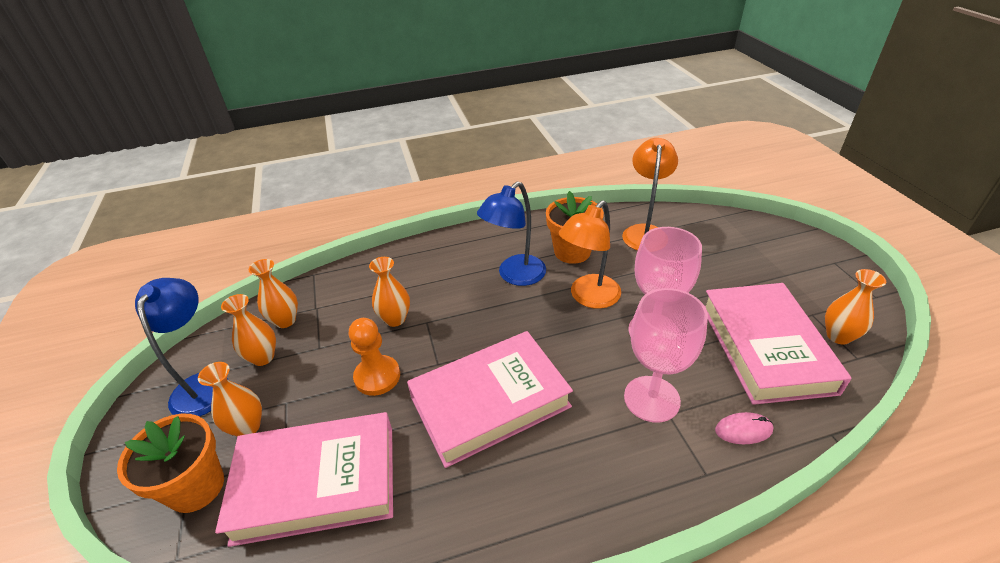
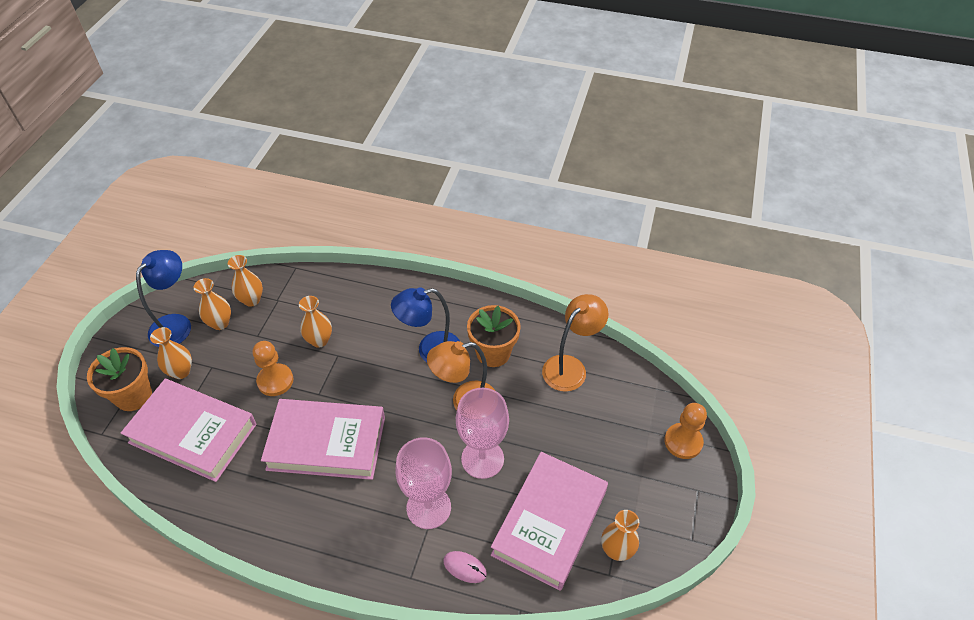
camera: 30 degrees right, 10 degrees up
(784, 238) = (683, 442): none -> orange pawn

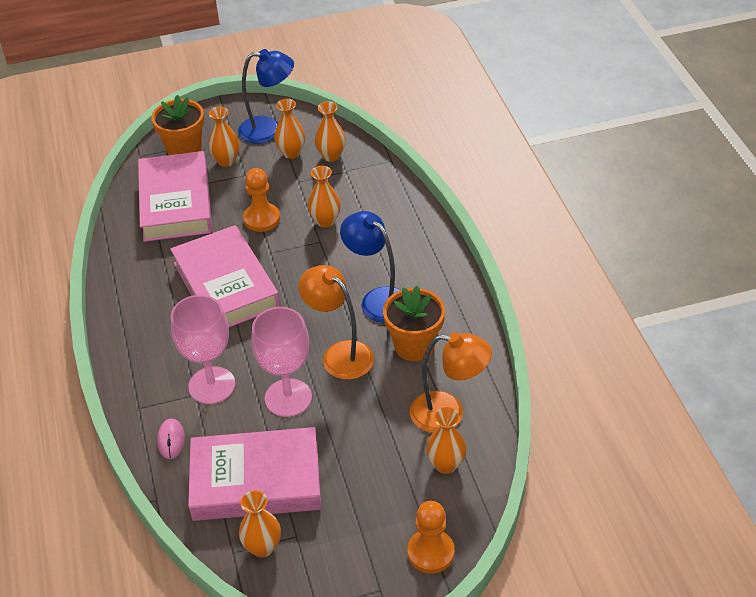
camera: 60 degrees right, 5 degrees down
(613, 392) = (446, 464): none -> orange vase

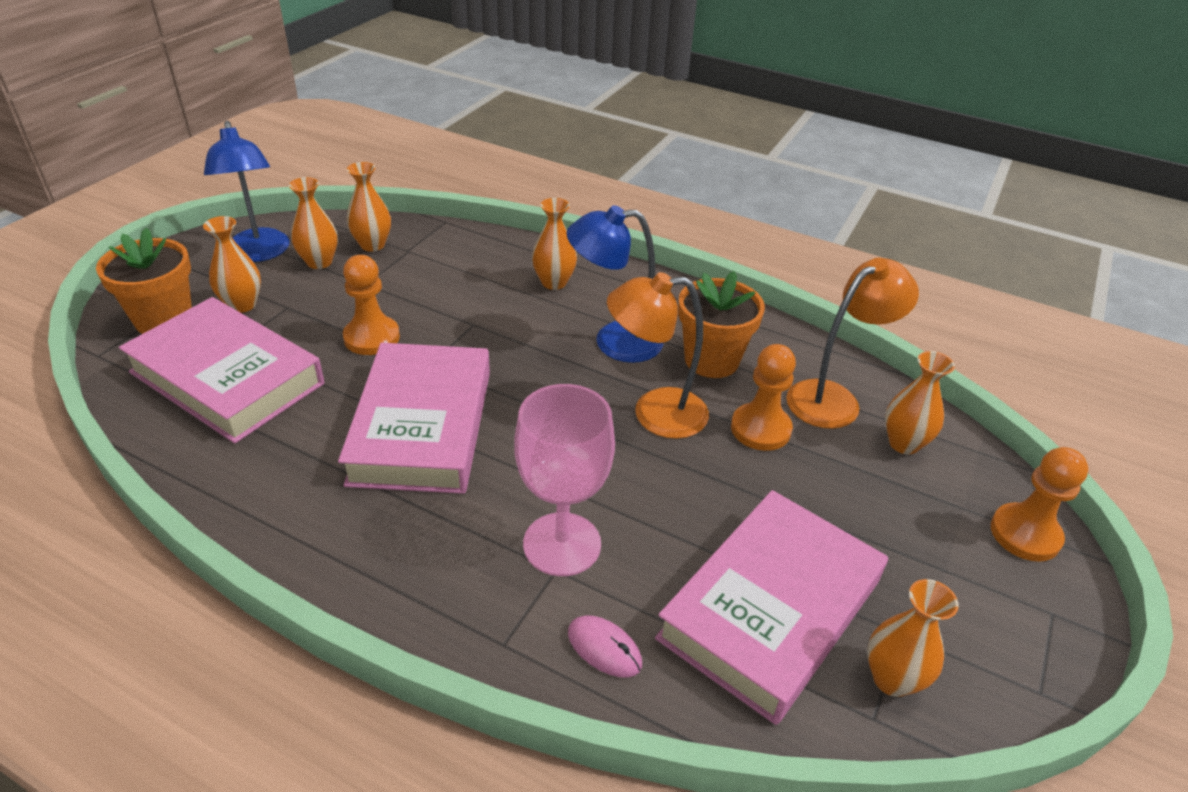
camera: 50 degrees left, 5 degrees down
(226, 285) = (422, 426): pink book -> pink book turned 75 degrees clockwise
(269, 130) = (259, 253): blue lamp -> blue lamp turned 120 degrees clockwise
(288, 398) = (668, 493): pink goblet -> none
(325, 221) = (452, 303): orange vase -> orange vase (554, 282)
(381, 401) = (760, 429): none -> orange pawn

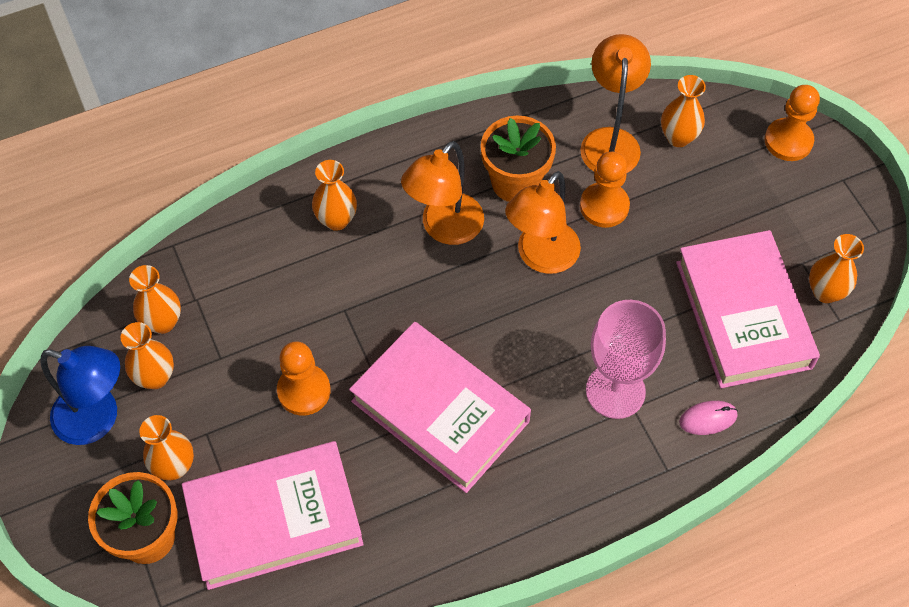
camera: 50 degrees left, 20 degrees up
(614, 341) = (444, 229): blue lamp -> orange lamp

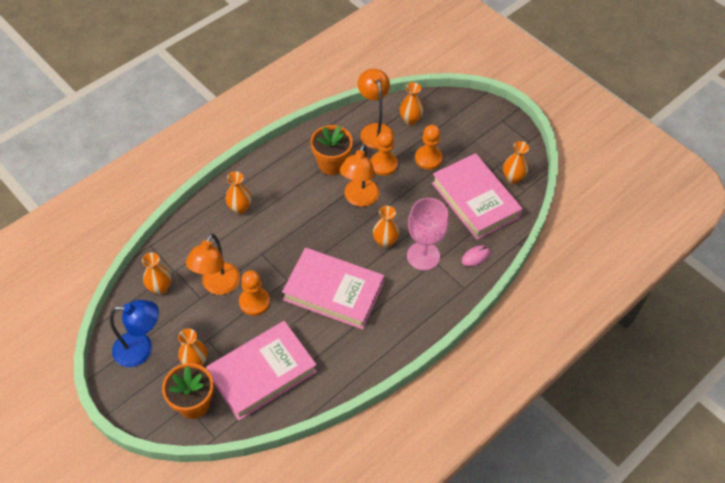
camera: 20 degrees left, 5 degrees down
(155, 377) = (167, 318): orange vase -> orange vase (385, 241)
(444, 229) = (302, 197): orange lamp -> orange lamp (217, 286)
(788, 141) = (467, 108): orange pawn -> orange pawn (428, 158)

